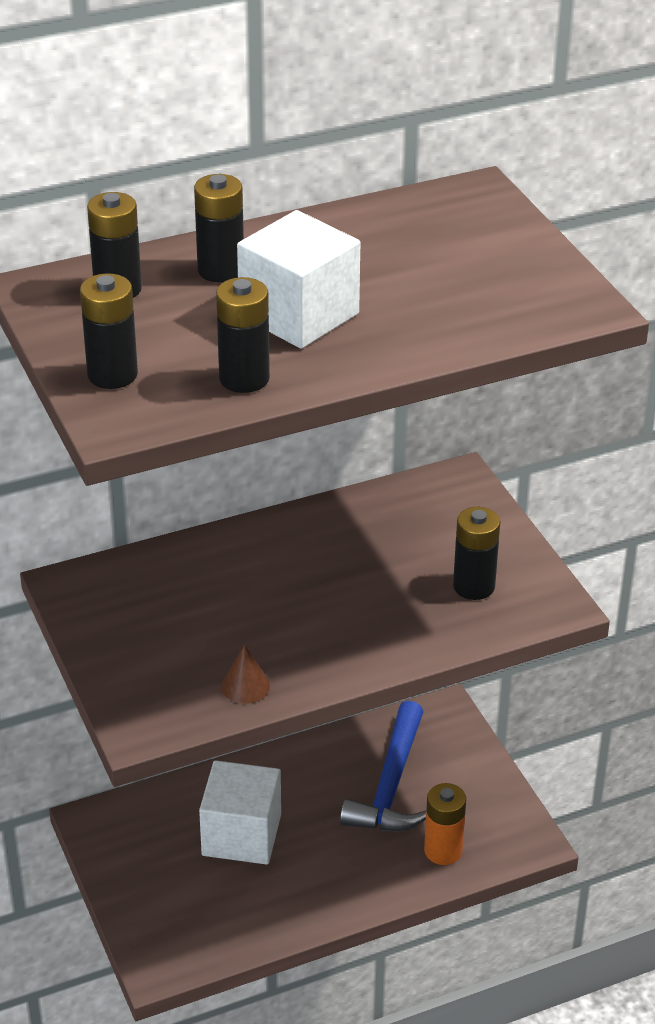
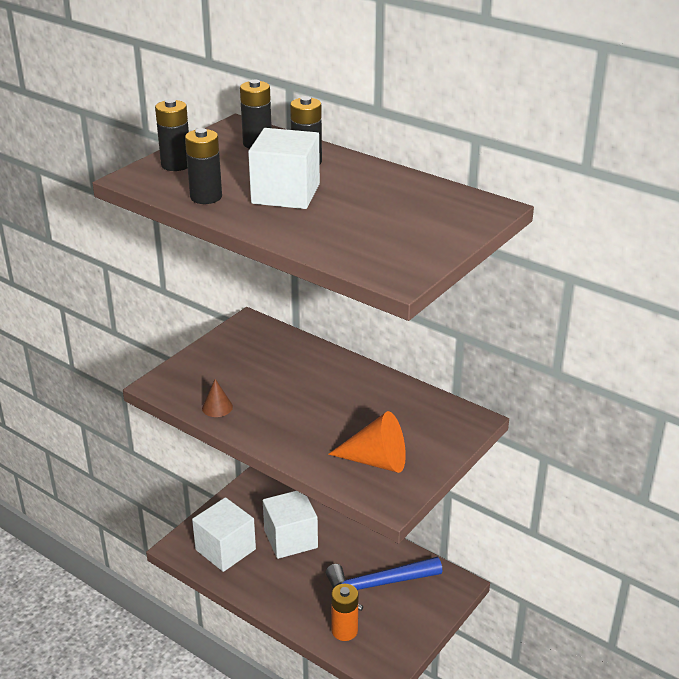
camera: 60 degrees right, 5 degrees down
(205, 913) = (225, 549): none -> white cube
(474, 586) = (376, 461): black battery -> orange cone

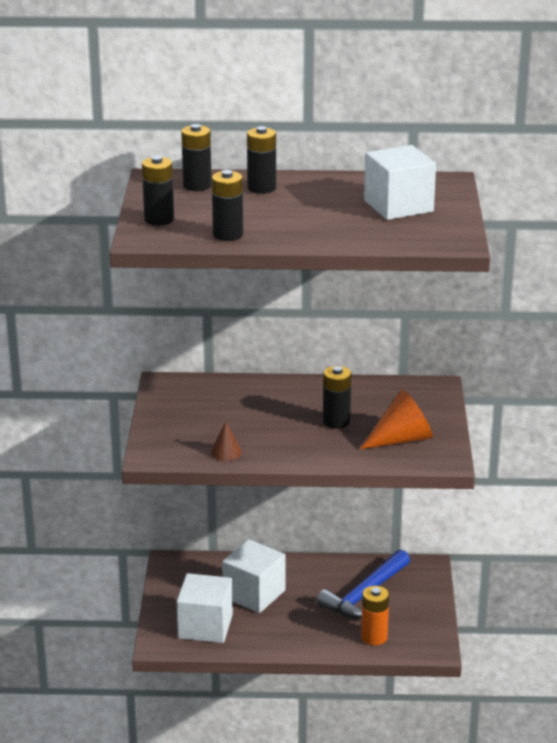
camera: 35 degrees left, 5 degrees down
(285, 194) = (285, 214): white cube -> white cube (398, 206)
(341, 417) = (336, 421): none -> black battery

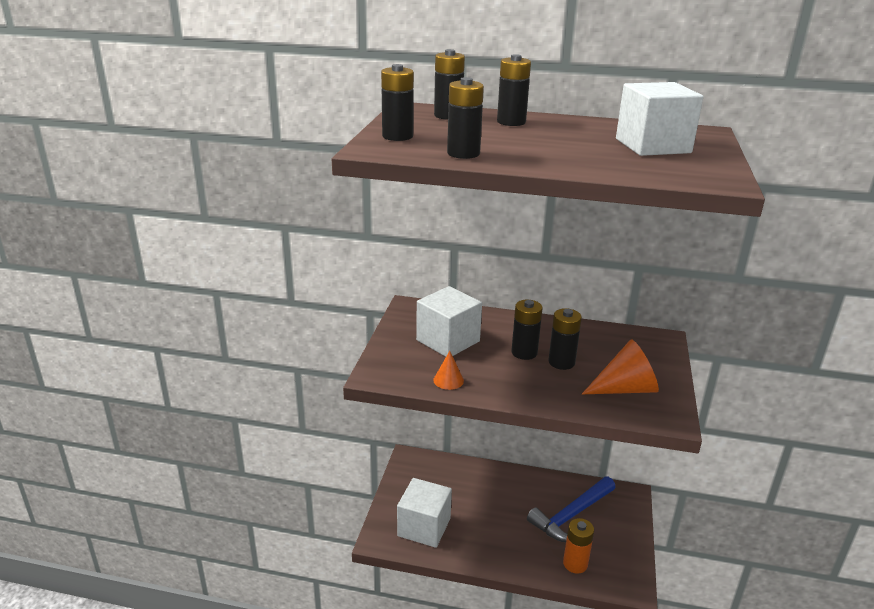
camera: 10 degrees right, 0 degrees up
(226, 452) = (448, 380): brown cone -> orange cone
(254, 594) = (473, 500): white cube -> white cube (448, 341)
(297, 416) = (524, 352): none -> black battery

